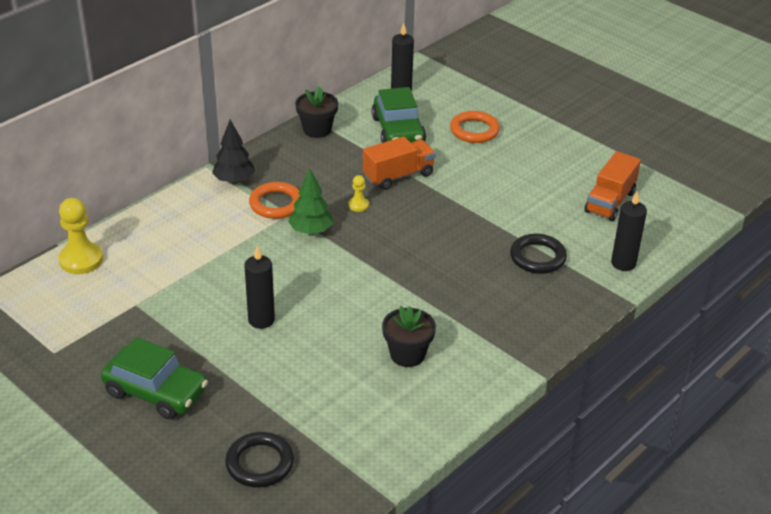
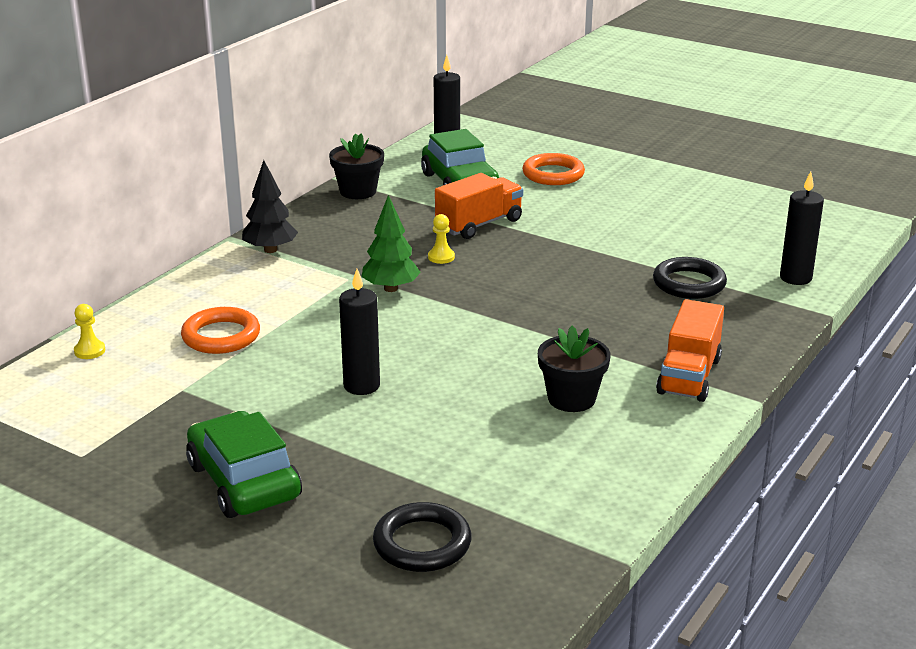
camera: 10 degrees left, 10 degrees down
(81, 260) = (89, 351): yellow pawn -> yellow pawn, size x0.51
(156, 391) = (244, 481): green car -> green car turned 135 degrees counterclockwise
(276, 204) = (334, 267): orange ring -> orange ring (221, 336)
(610, 202) = (748, 223): orange truck -> orange truck (689, 376)

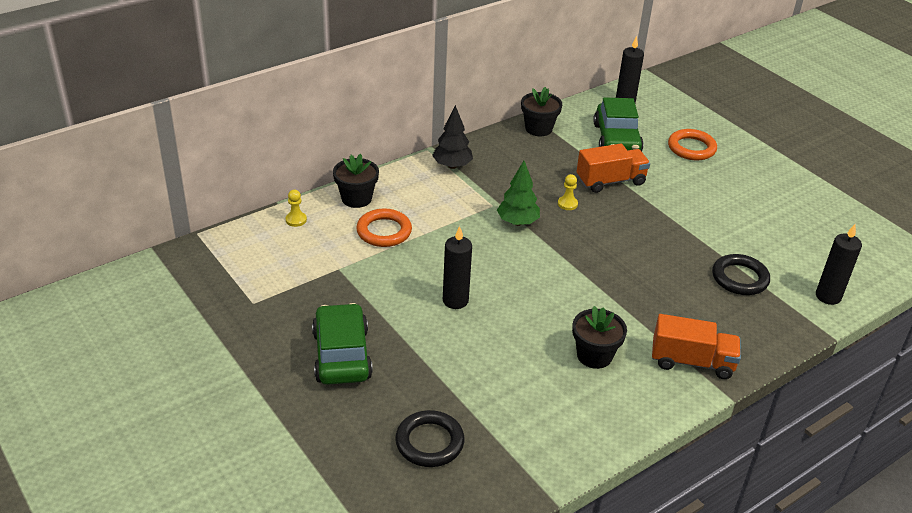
camera: 20 degrees right, 10 degrees up
(162, 310) = (356, 198): none -> black flower pot
(689, 376) = (692, 362): orange truck -> orange truck turned 120 degrees counterclockwise

